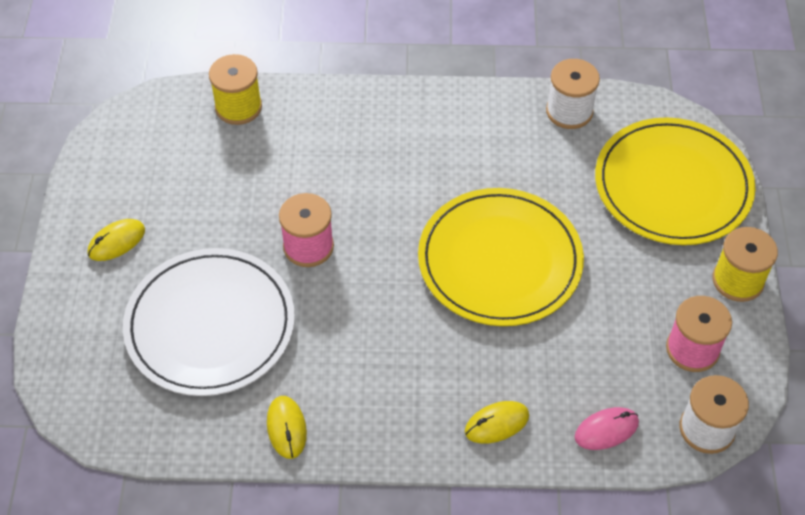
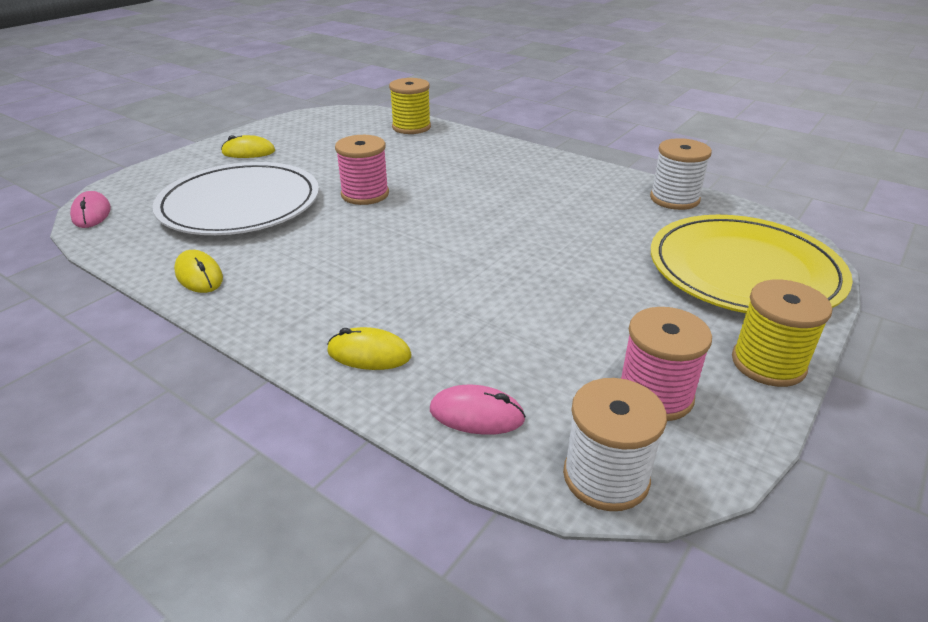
camera: 35 degrees right, 20 degrees down
(84, 418) = (92, 213): none -> pink mouse
(286, 428) = (199, 275): yellow mouse -> yellow mouse turned 60 degrees counterclockwise
(500, 260) = (509, 254): yellow plate -> none

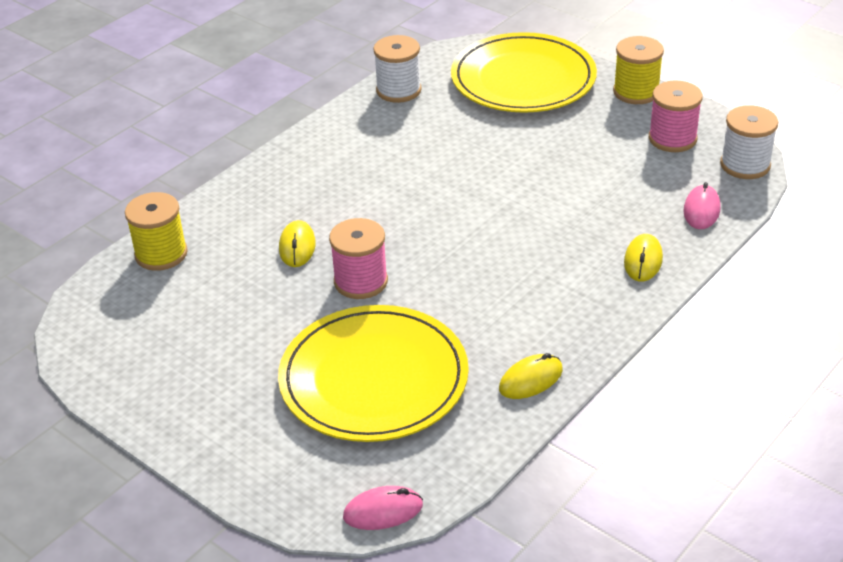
camera: 85 degrees left, 5 degrees up
(240, 204) = (374, 378): white plate -> yellow plate
(248, 152) = (210, 399): yellow mouse -> yellow mouse (297, 247)

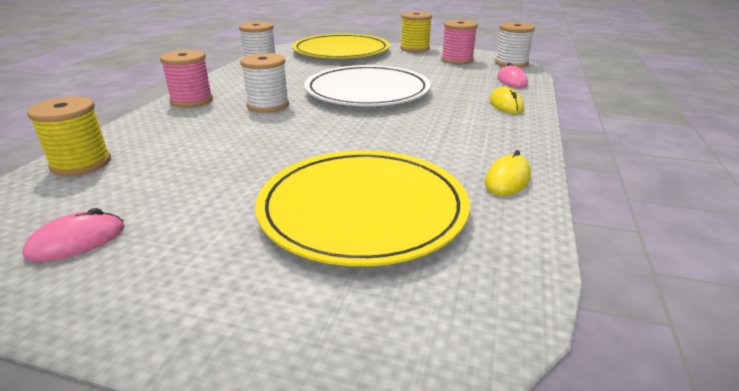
camera: 25 degrees left, 10 degrees down
(297, 247) = (225, 138): yellow mouse -> none
(361, 281) = (298, 148): pink spool -> pink spool (191, 101)
(364, 195) = (268, 105): none -> white spool
(383, 511) = (482, 336): pink mouse -> pink mouse (77, 241)
(495, 192) = (367, 91): none -> white plate

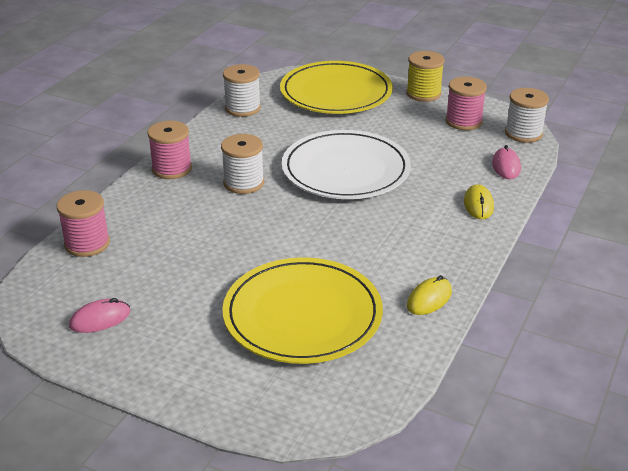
camera: 10 degrees right, 5 degrees up
(81, 163) = (87, 244): yellow spool -> pink spool

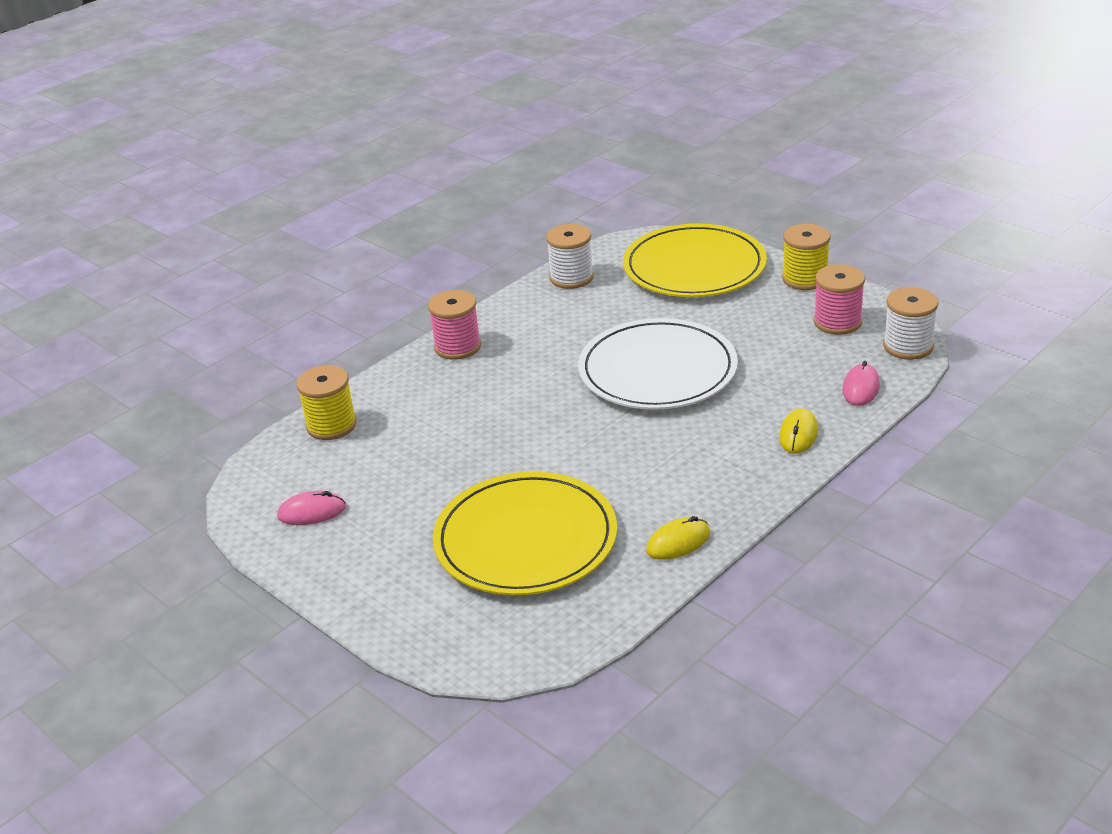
camera: 20 degrees right, 0 degrees up
(87, 244) = (331, 425): pink spool -> yellow spool
(243, 183) = (530, 373): white spool -> none

